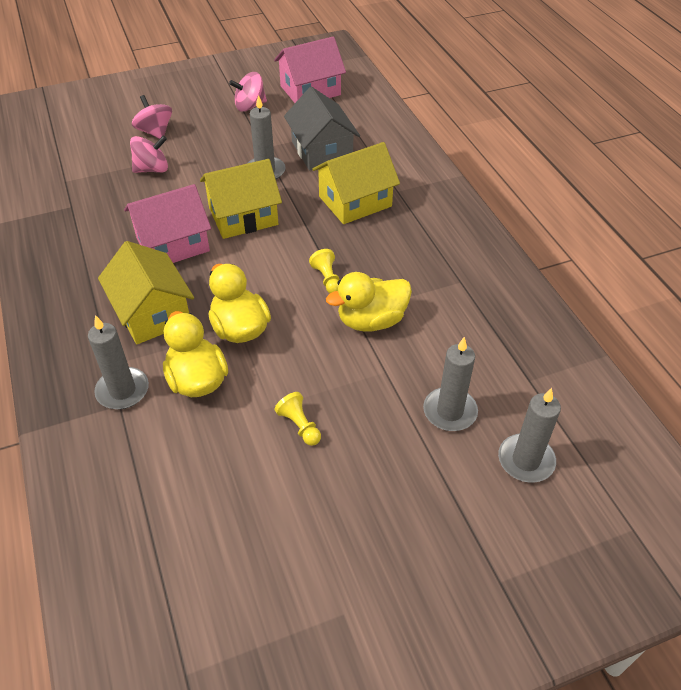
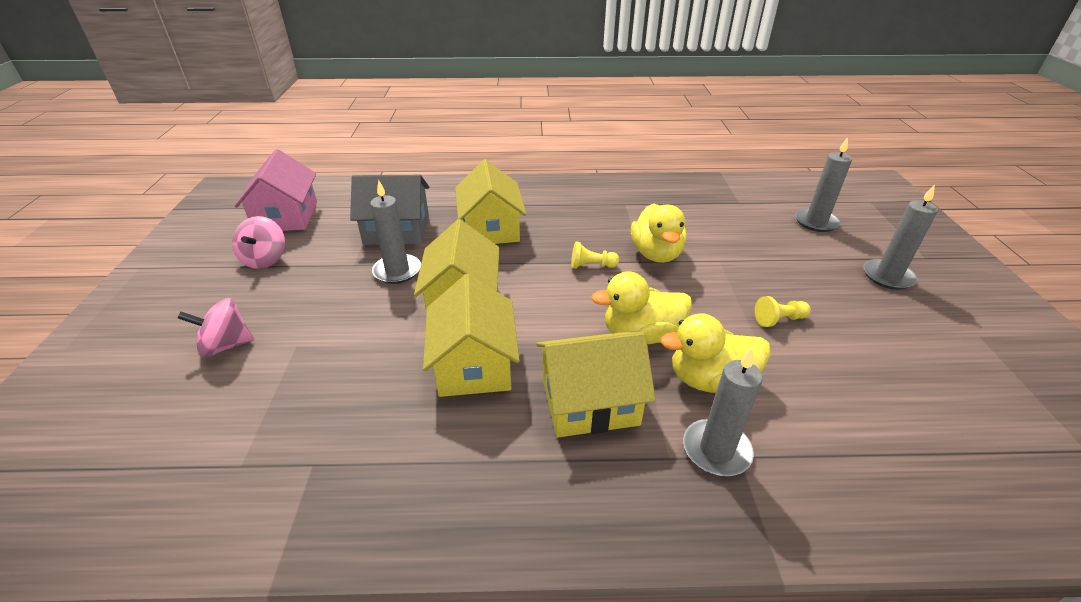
camera: 70 degrees left, 10 degrees down
(152, 169) = (307, 360): pink spinning top -> none
(172, 244) = (474, 364): pink house -> yellow house
(450, 411) = (767, 240): grey candle -> grey candle (887, 276)

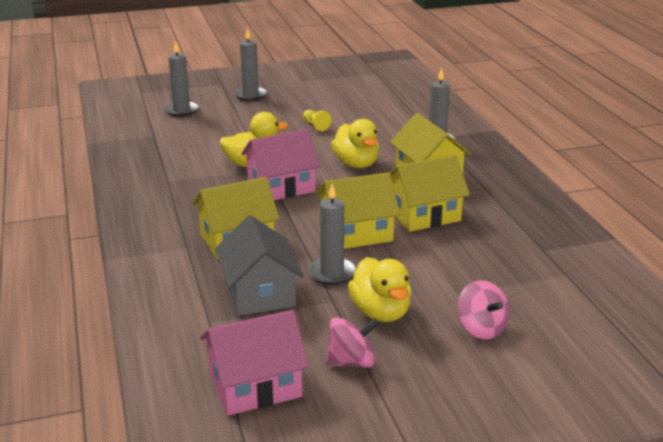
camera: 105 degrees left, 10 degrees down
(591, 266) = (281, 187): yellow pawn -> pink house
(710, 380) = (385, 144): yellow duck -> yellow duck (380, 312)

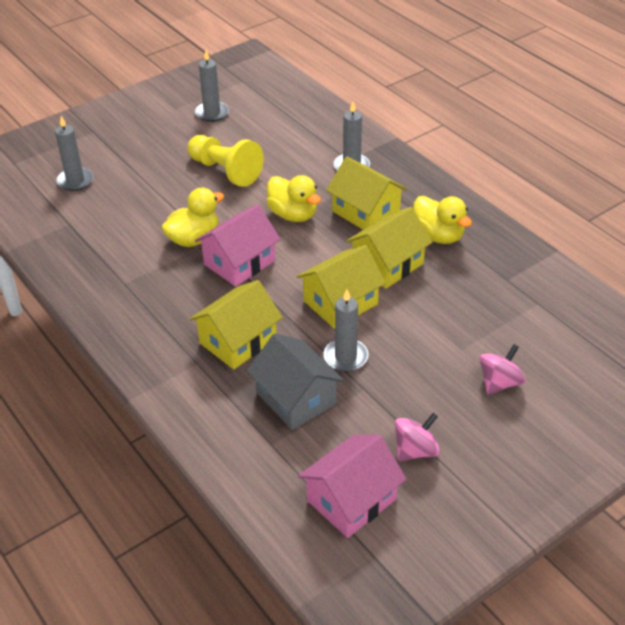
camera: 20 degrees left, 15 degrees up
(250, 95) = (134, 142): grey candle -> grey candle (212, 113)
(315, 125) = (225, 171): yellow pawn -> yellow pawn, size x2.21
(380, 312) = (410, 389): yellow duck -> yellow duck (438, 236)
(481, 328) = (499, 383): pink spinning top -> pink spinning top turned 90 degrees counterclockwise

